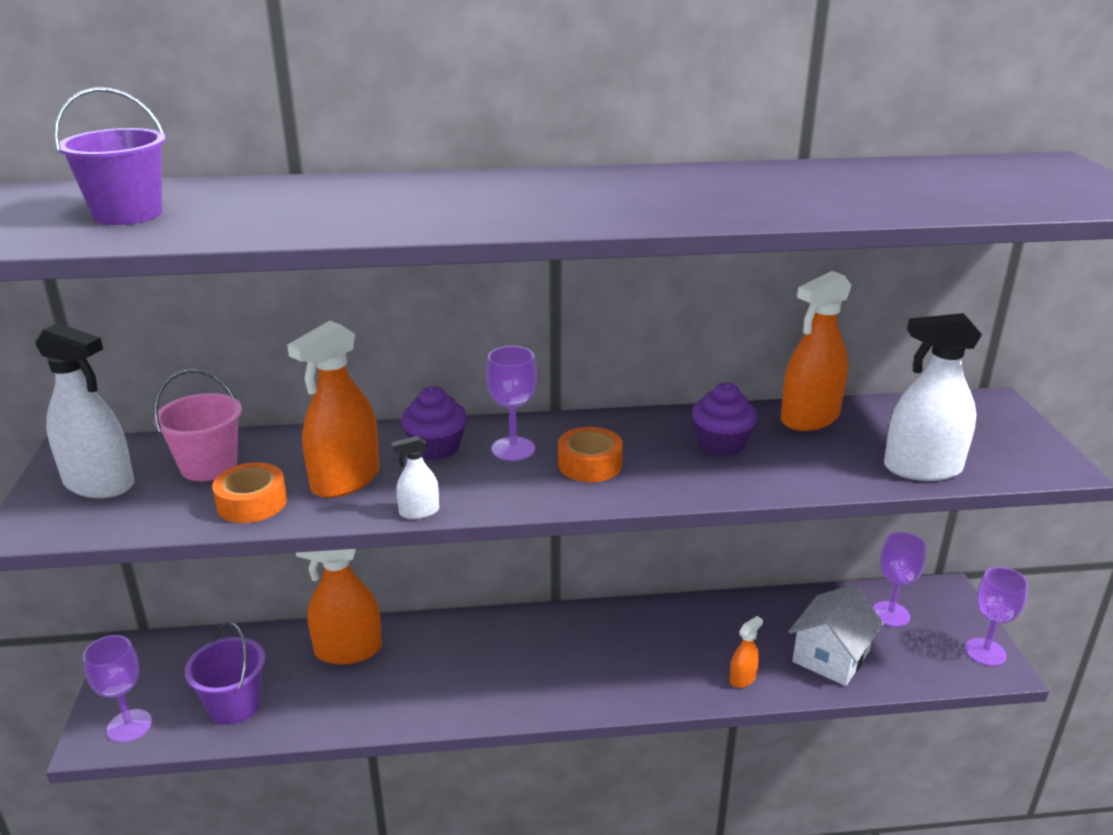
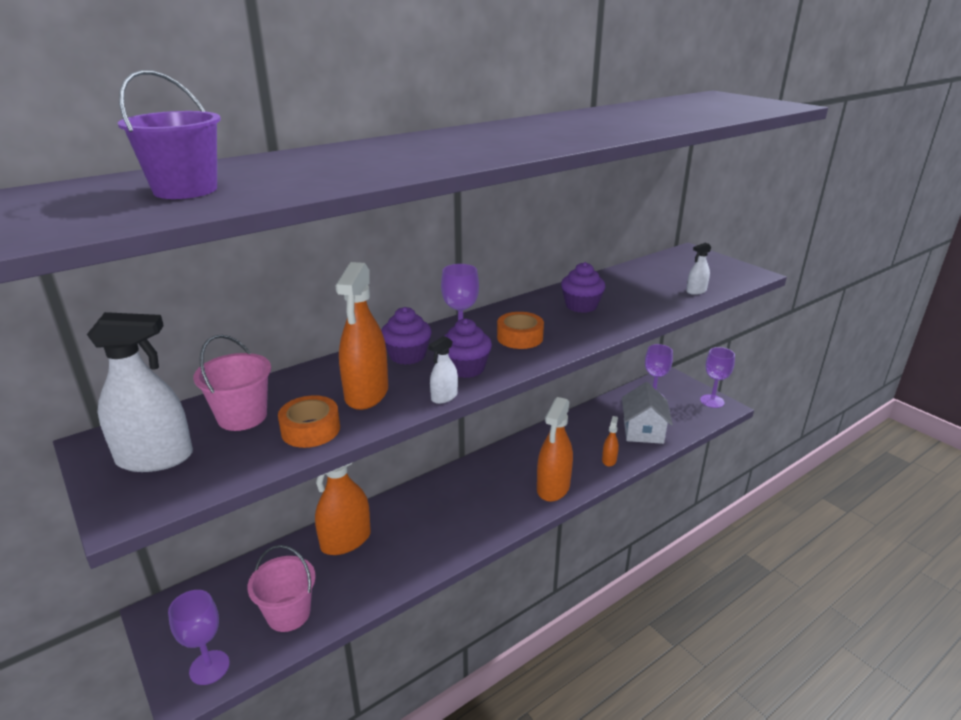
camera: 30 degrees left, 0 degrees up
(234, 705) = (288, 614): purple bucket -> pink bucket
(481, 484) = (465, 368): none -> purple cupcake
(810, 418) = (611, 280): orange spray bottle -> orange spray bottle (553, 487)
(922, 468) = (696, 291): white spray bottle -> white spray bottle, size x0.49

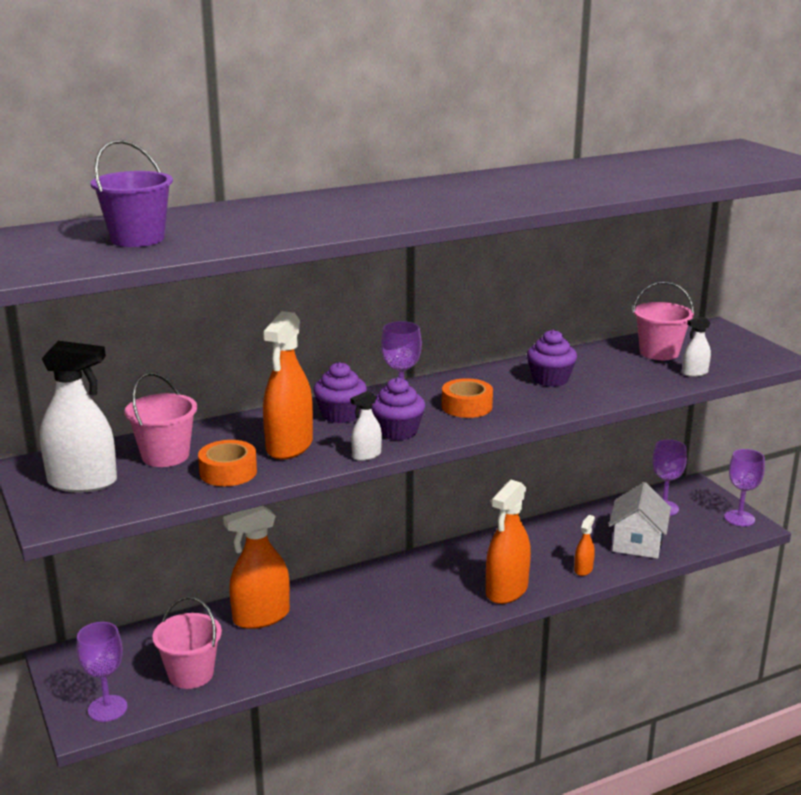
camera: 10 degrees right, 5 degrees down
(658, 275) = (659, 352): none -> pink bucket

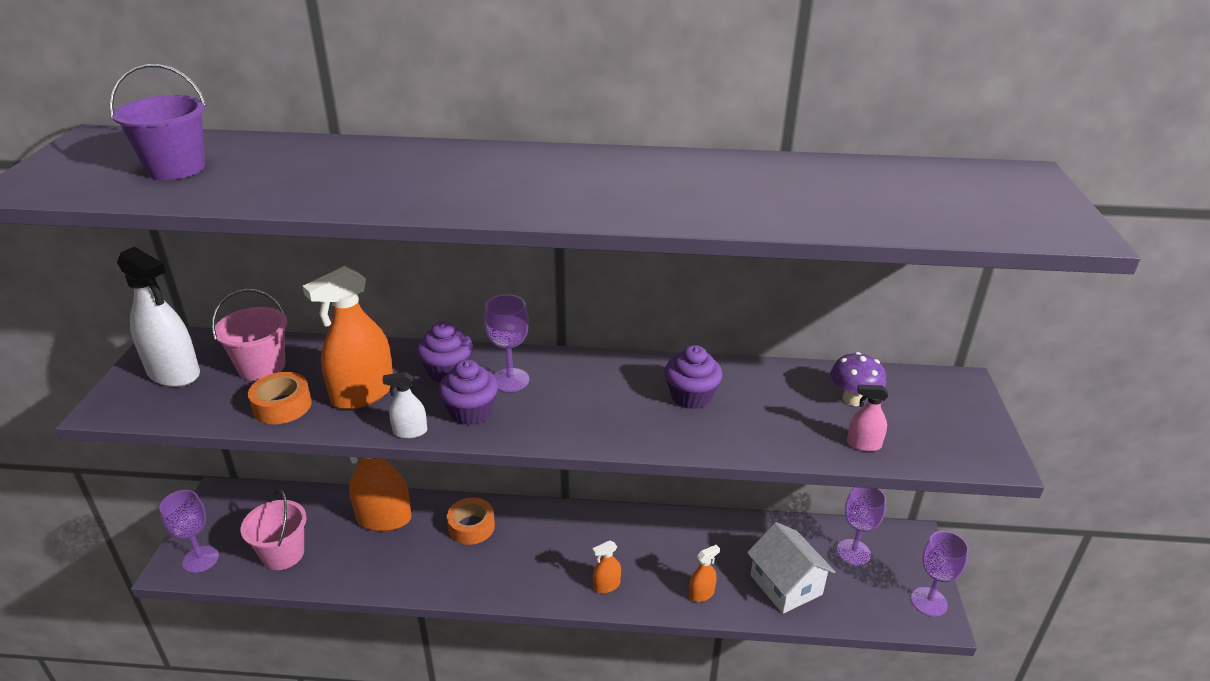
camera: 30 degrees right, 10 degrees up
(467, 406) = (569, 403): orange tape -> orange tape (471, 527)
(507, 590) = (606, 585): orange spray bottle -> orange spray bottle, size x0.49
(637, 543) = (786, 585): white house -> white house turned 75 degrees counterclockwise
(659, 352) = (853, 399): pink bucket -> purple mushroom
(695, 373) = (863, 444): white spray bottle -> pink spray bottle

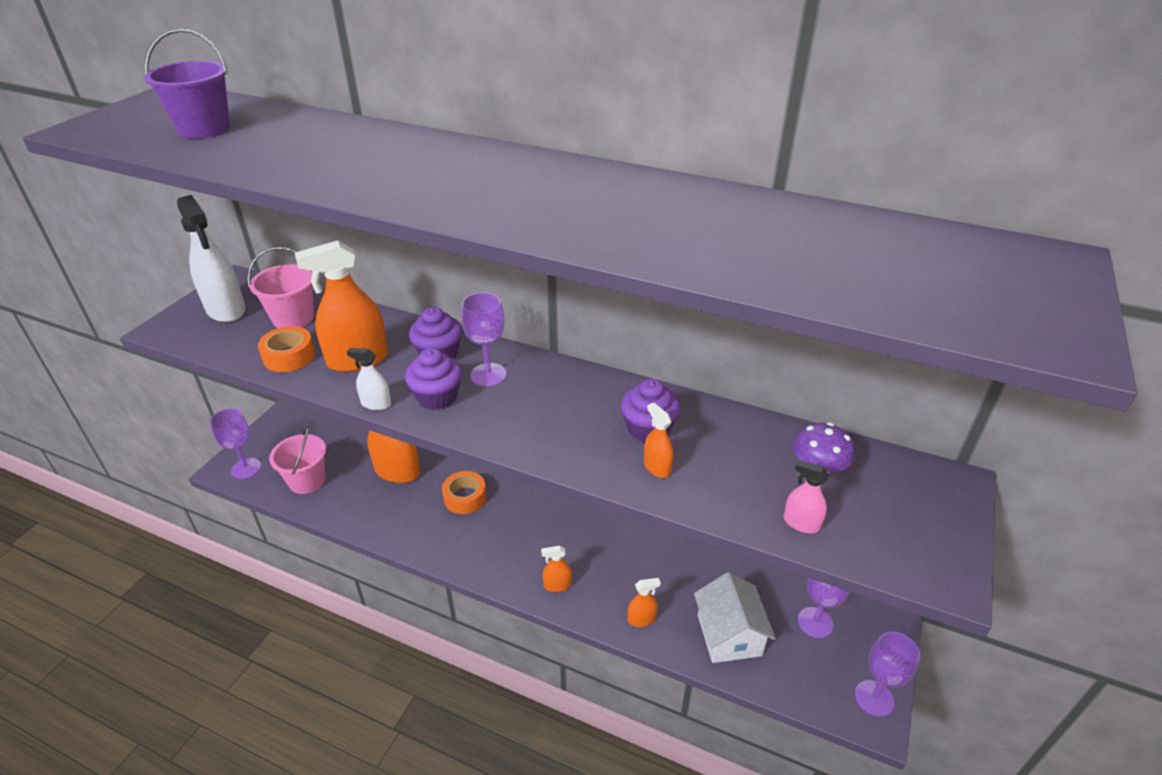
camera: 20 degrees right, 5 degrees up
(718, 427) = (657, 467): none -> orange spray bottle

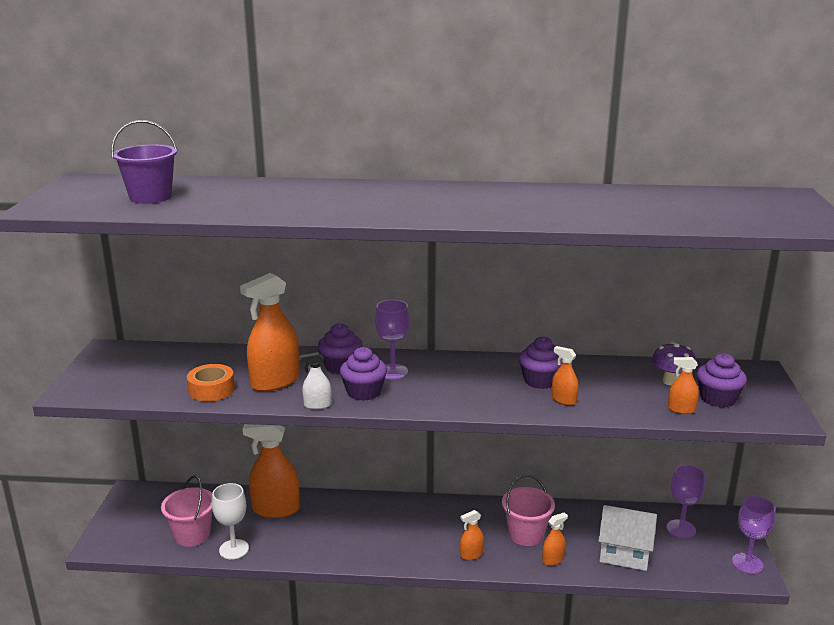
camera: 20 degrees left, 15 degrees down
(226, 310) = (119, 370): white spray bottle -> none
(246, 468) = (122, 539): purple goblet -> none
(293, 318) = (189, 365): pink bucket -> pink bucket (526, 534)
(334, 508) = (234, 549): none -> white goblet
(465, 497) = (351, 514): orange tape -> none
(729, 635) = (624, 553): white house -> white house turned 45 degrees counterclockwise
(801, 523) = (681, 410): pink spray bottle -> orange spray bottle
(864, 517) = (717, 399): none -> purple cupcake

